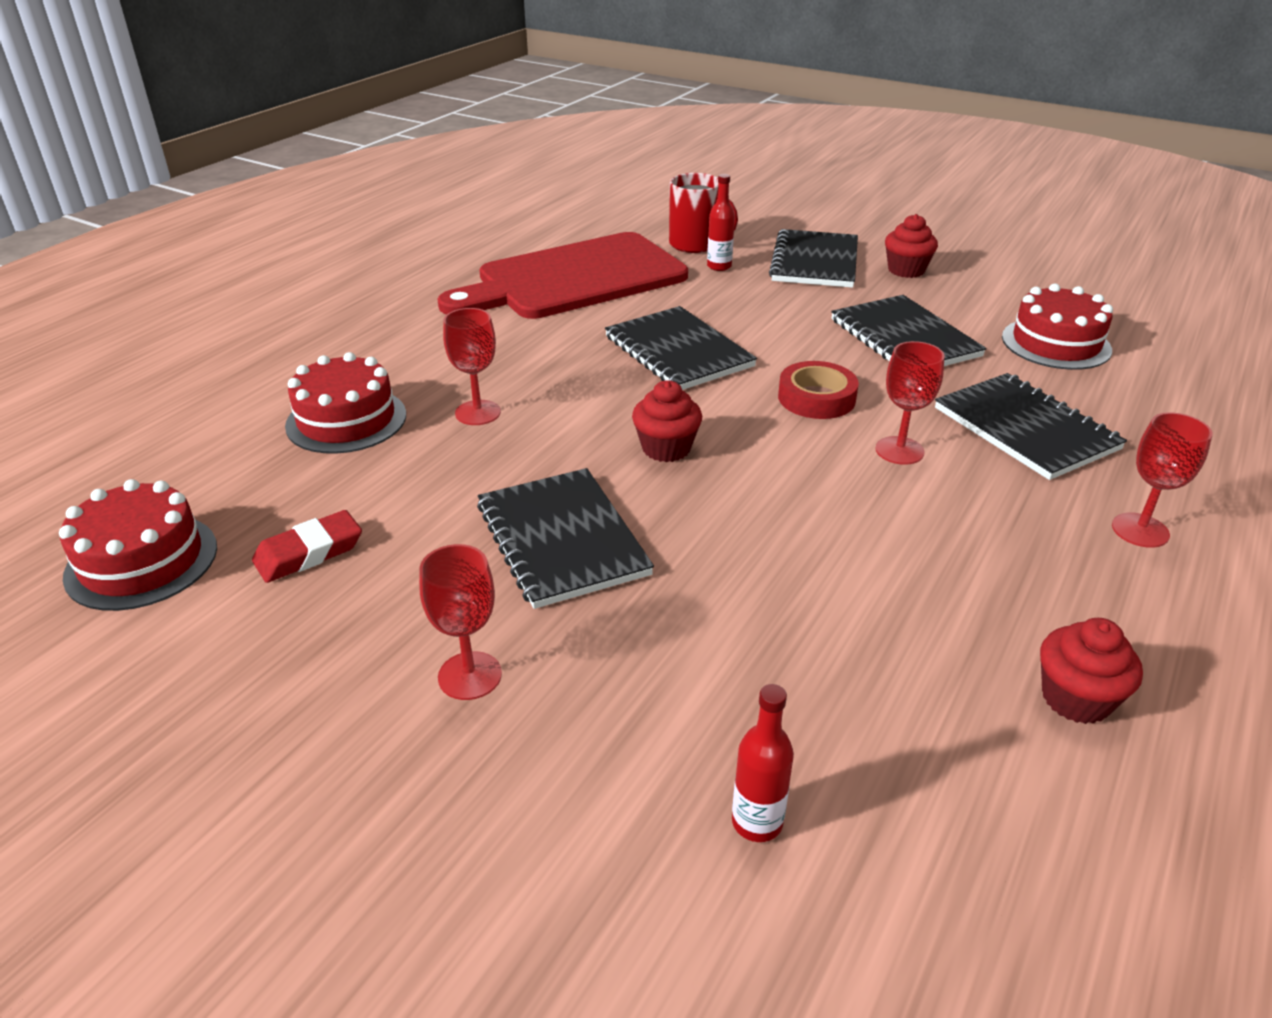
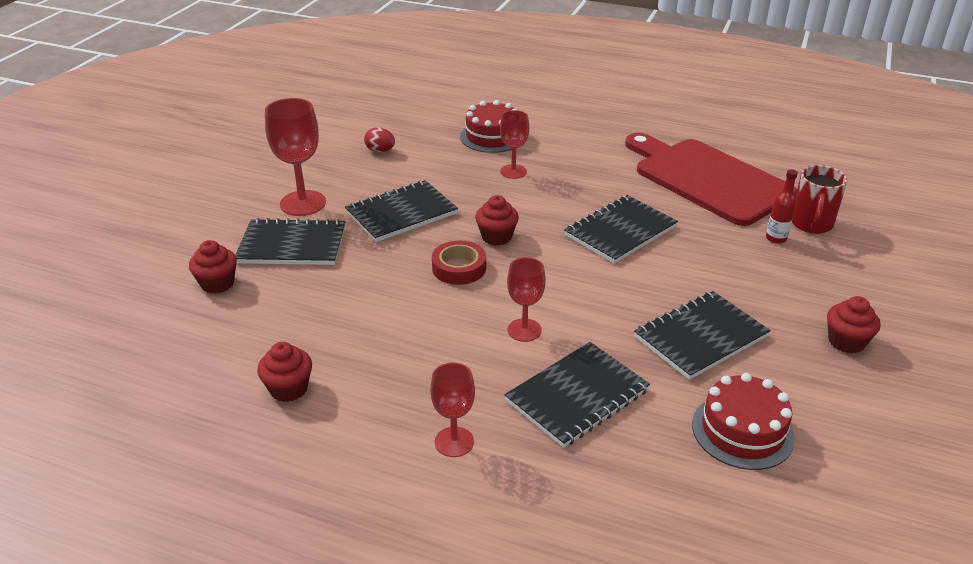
camera: 80 degrees right, 0 degrees up
(142, 561) = (369, 117): red cake -> none
(309, 552) = (380, 151): red eraser -> red egg
(470, 675) = (303, 203): red goblet -> red goblet, size x1.61
(757, 822) = (217, 283): red bottle -> red cupcake
(815, 262) = (824, 287): black notebook -> black notebook (292, 245)
(816, 398) = (581, 293): red tape -> red tape (459, 268)

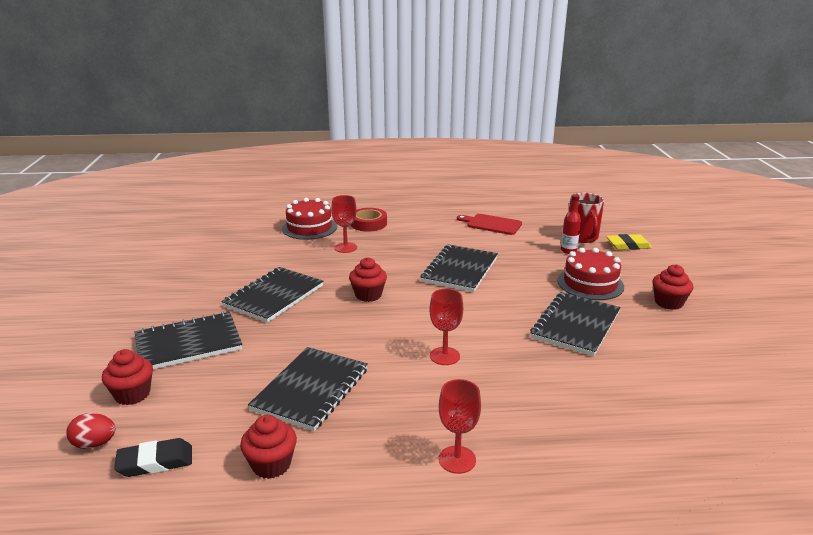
camera: 25 degrees left, 10 degrees down
(200, 354) = (155, 462): none -> black eraser
(303, 203) = (175, 308): red goblet -> none
(380, 151) = (220, 255): red egg -> red egg (94, 444)
(459, 268) = (355, 324): red tape -> red tape (368, 224)
(577, 395) = (524, 392): black notebook -> black notebook (311, 389)
(707, 179) = (491, 224): red cutting board -> red cutting board, size x0.45
(742, 431) = (658, 380): red cake -> red cake (590, 283)
(864, 250) = (628, 245): none -> yellow eraser

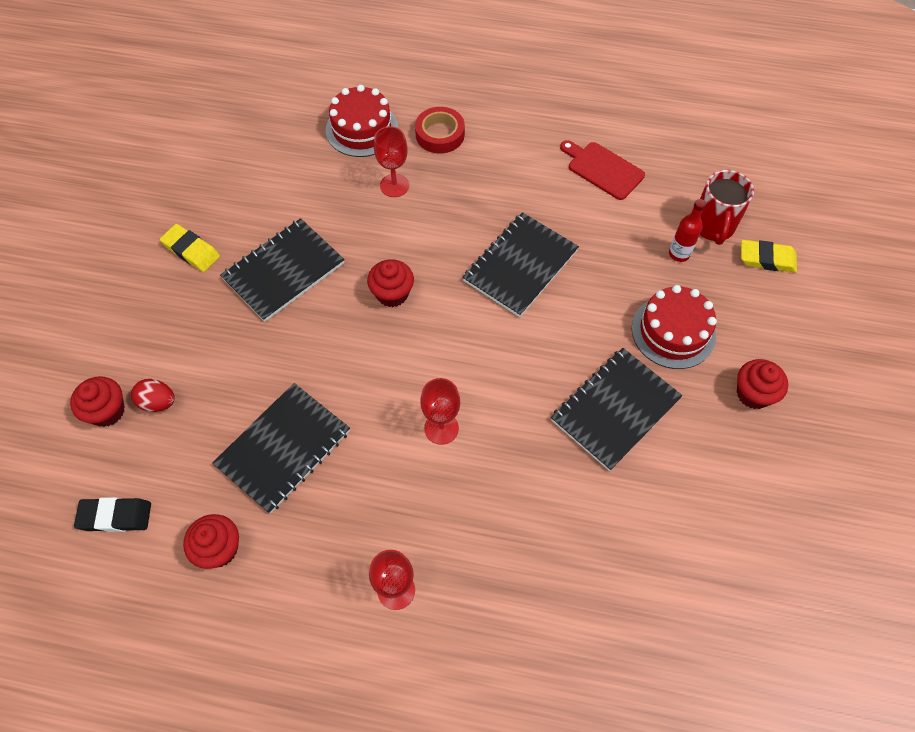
camera: 15 degrees right, 35 degrees up
(94, 444) = (64, 476): red egg -> red egg (158, 402)
(188, 344) = (174, 339): black notebook -> none
(191, 296) = (191, 250): none -> yellow eraser

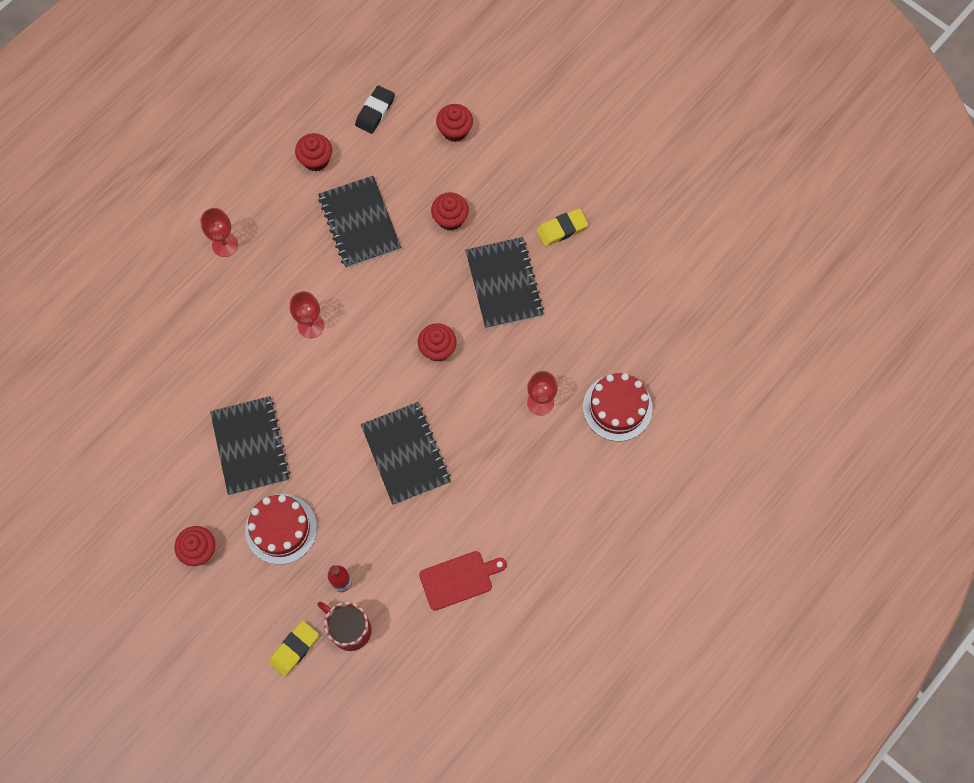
camera: 120 degrees right, 10 degrees up
(158, 402) = (442, 162): red egg -> none
(230, 358) = (450, 218): none -> red cupcake
(440, 134) = (575, 467): red tape -> none

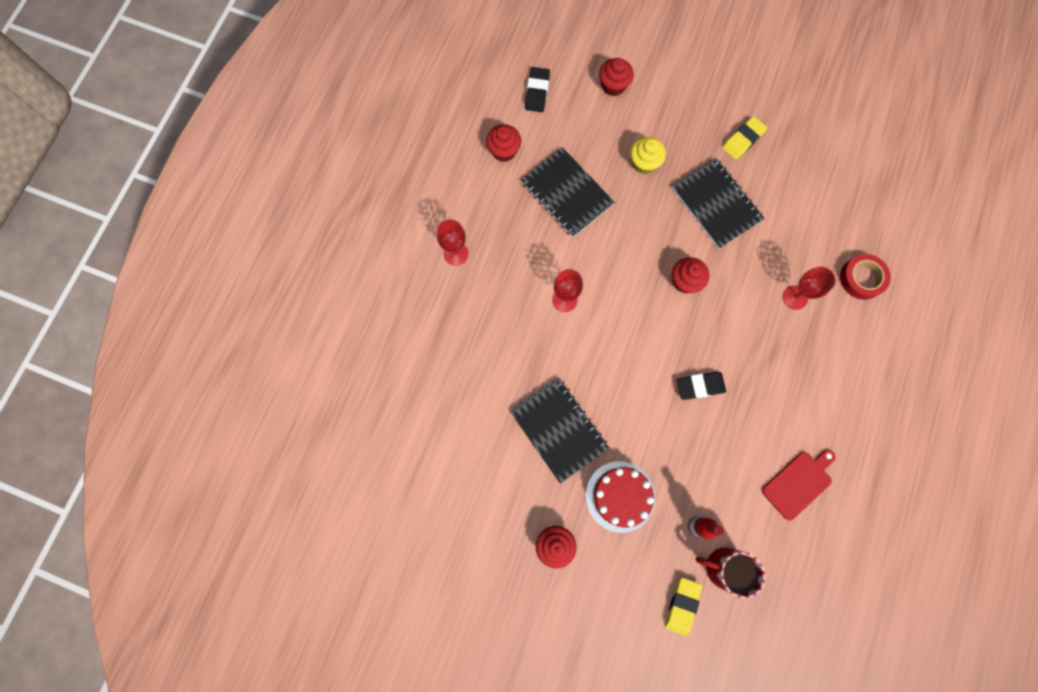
camera: 20 degrees left, 5 degrees up
(405, 454) = (700, 386): black notebook -> black eraser
(450, 218) = (644, 163): red cupcake -> yellow cupcake
(617, 407) = (861, 278): red cake -> red tape

